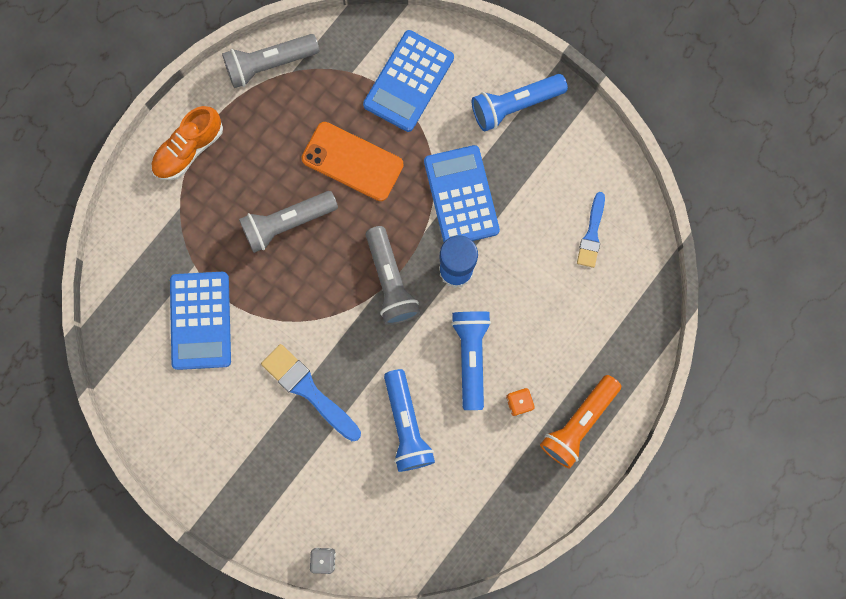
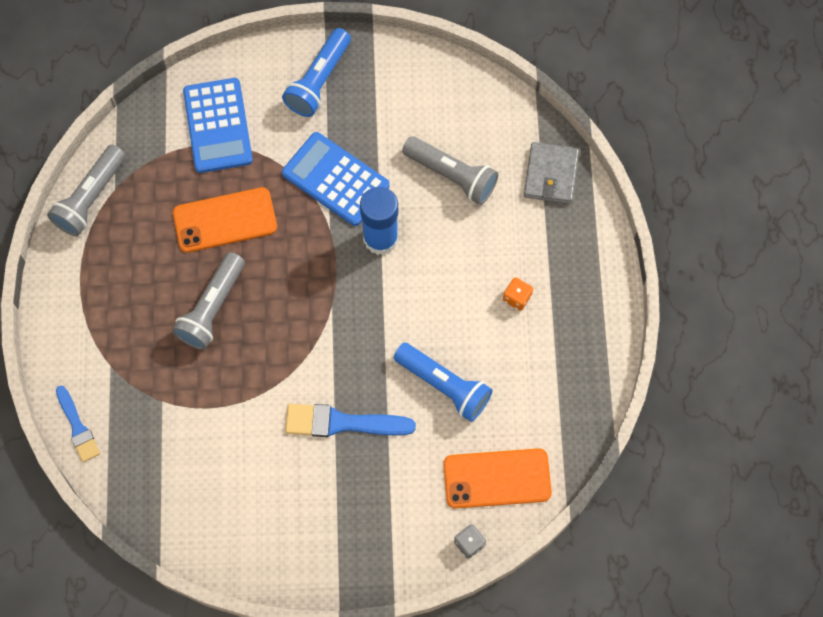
camera: 40 degrees left, 10 degrees down
(189, 149) = (79, 314): orange shoe -> none
(200, 320) = (205, 440): blue calculator -> none
(385, 528) = (497, 478): none -> orange phone
(390, 281) = (335, 287): grey flashlight -> grey flashlight (451, 175)
(471, 357) = (449, 293): blue flashlight -> none
(579, 423) = (576, 276): orange flashlight -> none
(591, 234) = (462, 130): blue brush -> blue brush (78, 427)
(629, 326) = (551, 175): none -> grey wallet

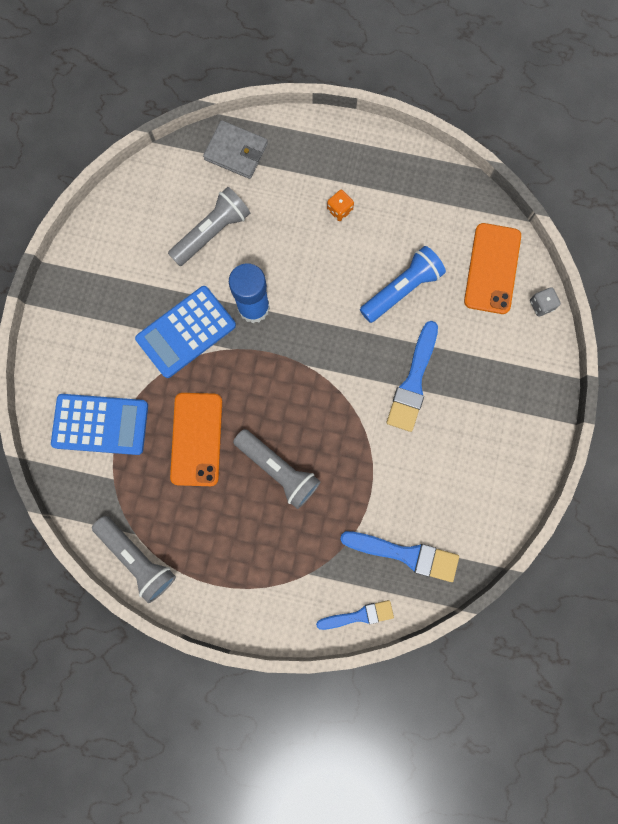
camera: 75 degrees left, 10 degrees up
(151, 459) = (405, 554): none -> blue brush
(319, 80) = (83, 323): blue flashlight -> none

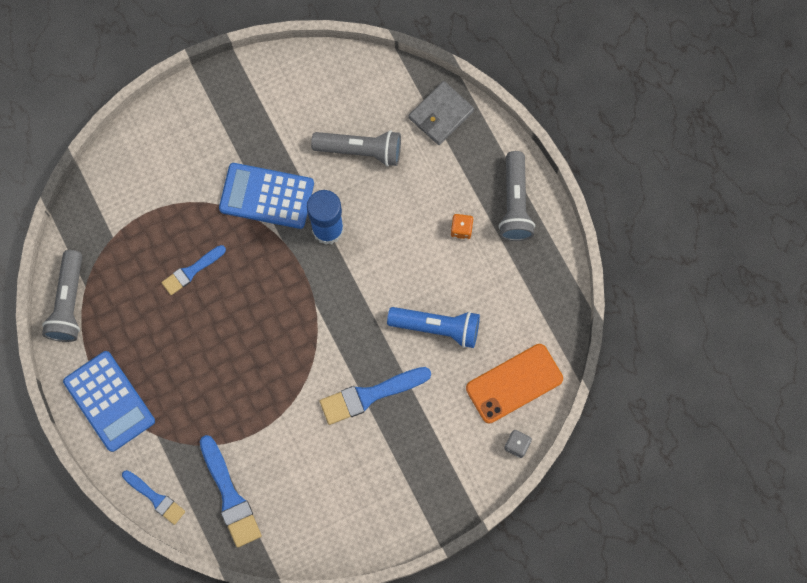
camera: 50 degrees right, 5 degrees down
(100, 424) = (145, 194): blue calculator -> blue calculator (109, 401)
(196, 439) = (191, 271): orange phone -> blue brush
(236, 151) = (441, 114): grey wallet -> grey wallet turned 60 degrees clockwise
(278, 469) = (217, 349): grey flashlight -> grey flashlight (515, 203)

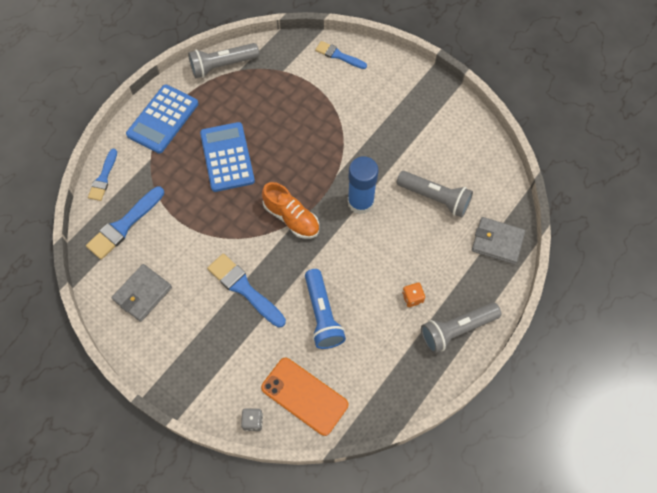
camera: 65 degrees right, 10 degrees down
(191, 271) = (282, 128): blue brush -> blue brush (338, 55)
(267, 196) = (364, 151): blue calculator -> blue calculator (227, 157)
(310, 310) = (291, 218): none -> orange shoe
(324, 505) = (142, 294): none -> grey wallet
(360, 150) = (435, 198): grey flashlight -> grey flashlight turned 45 degrees counterclockwise

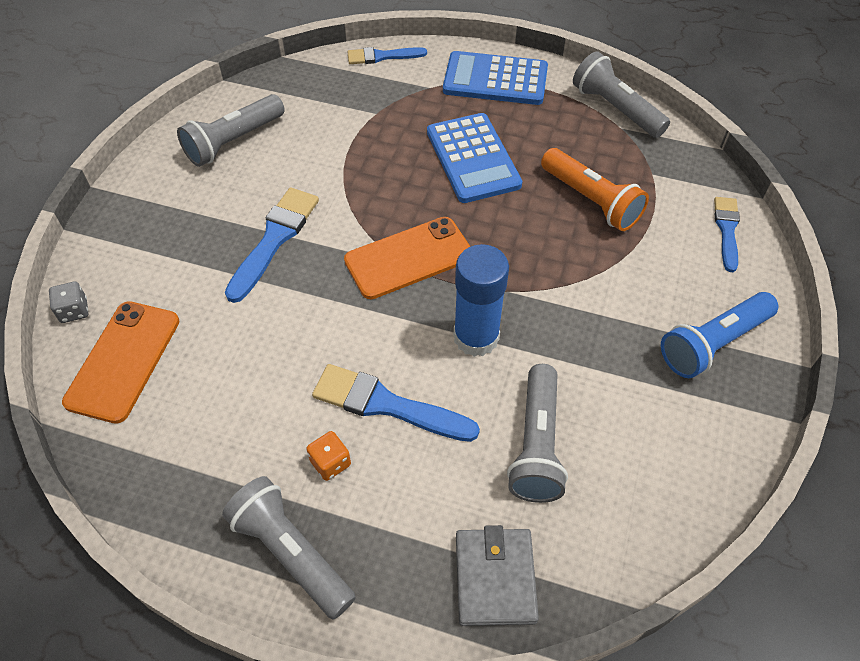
camera: 70 degrees right, 10 degrees down
(124, 225) = (324, 94): blue brush -> blue brush (386, 405)
(142, 294) = (234, 141): grey wallet -> grey flashlight
(227, 157) = (472, 158): blue calculator -> blue calculator turned 105 degrees clockwise
(289, 109) = (591, 200): none -> orange flashlight
(291, 218) = (409, 258): orange shoe -> orange phone
(322, 314) = (262, 344): blue flashlight -> blue flashlight (713, 343)

